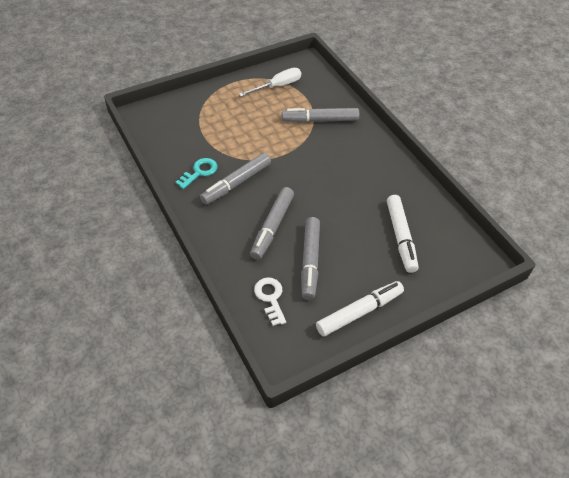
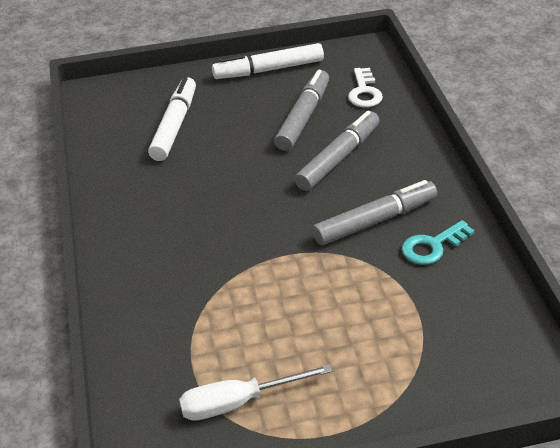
camera: 160 degrees left, 10 degrees down
(320, 120) = (190, 308): grey marker -> none

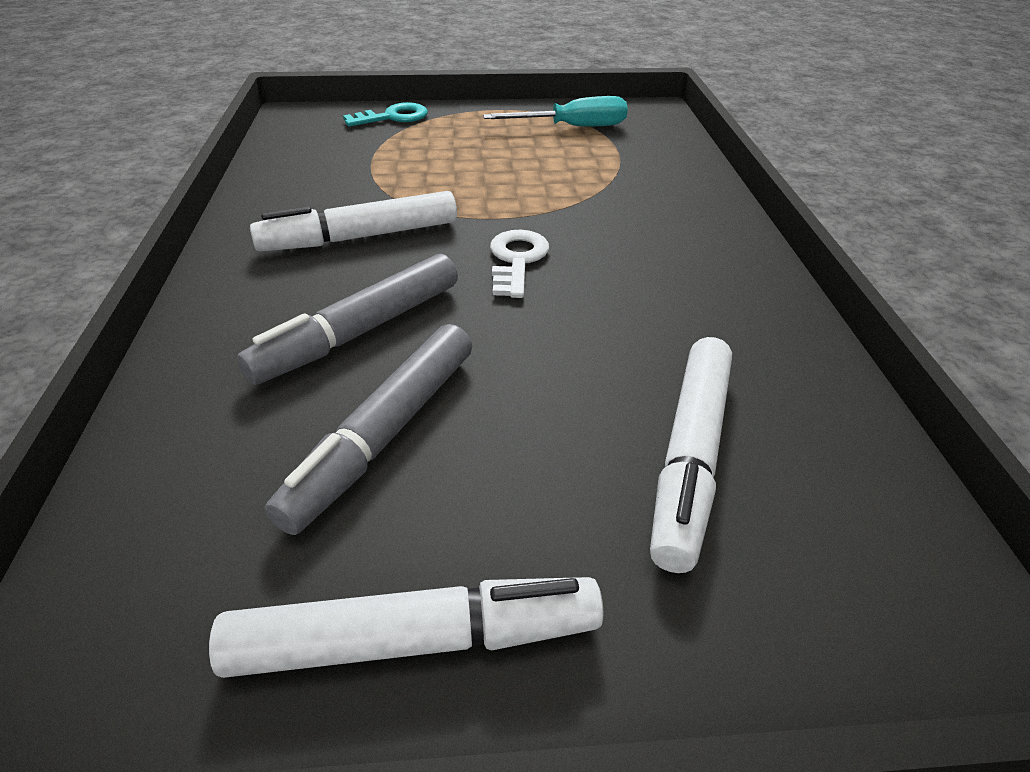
camera: 175 degrees left, 0 degrees up
(238, 403) = (573, 127): white screwdriver -> turquoise screwdriver
(364, 92) = (198, 489): white key -> white key (517, 260)
(375, 221) = (360, 237): grey marker -> white marker
(432, 246) = (307, 204): turquoise key -> turquoise key (393, 117)

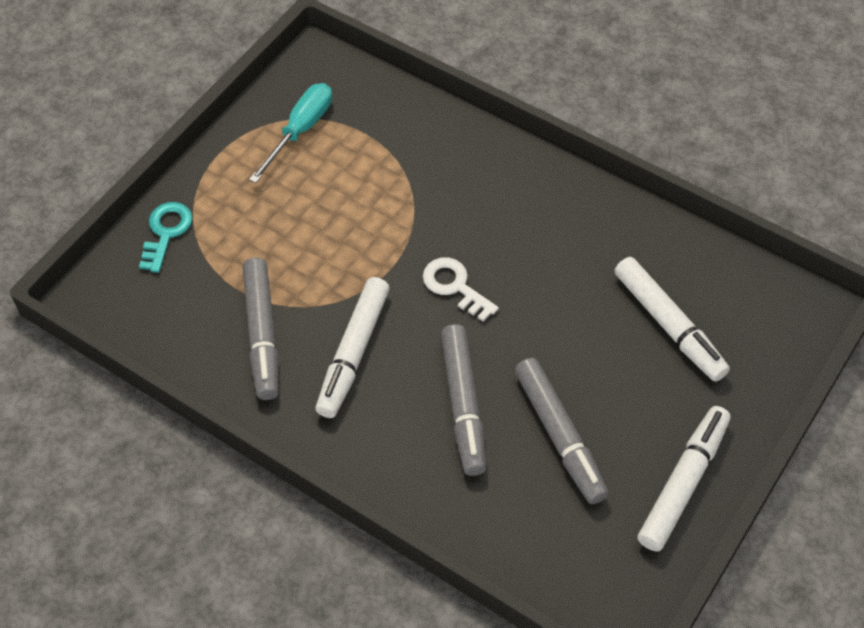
camera: 50 degrees left, 15 degrees up
(332, 187) = (262, 334): none -> grey marker

